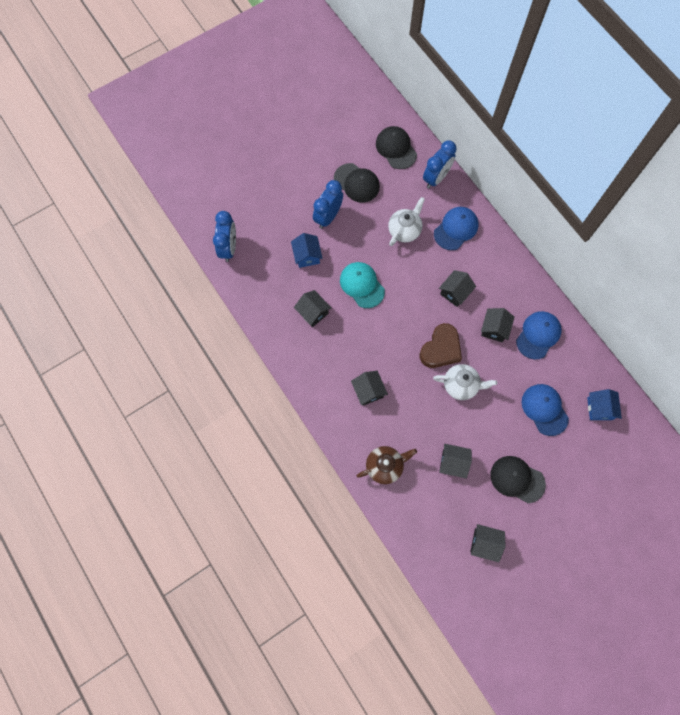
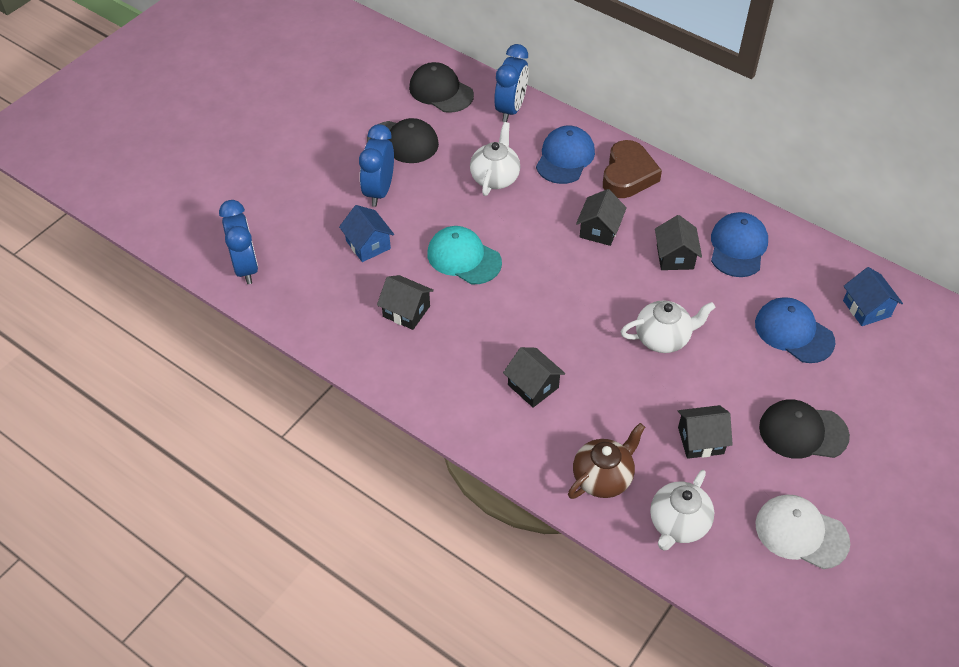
camera: 20 degrees left, 20 degrees down
(415, 511) = (678, 524): none -> white teapot
(440, 349) = (612, 302): brown heart -> brown heart (628, 175)
(484, 543) = (801, 533): black house -> white cap

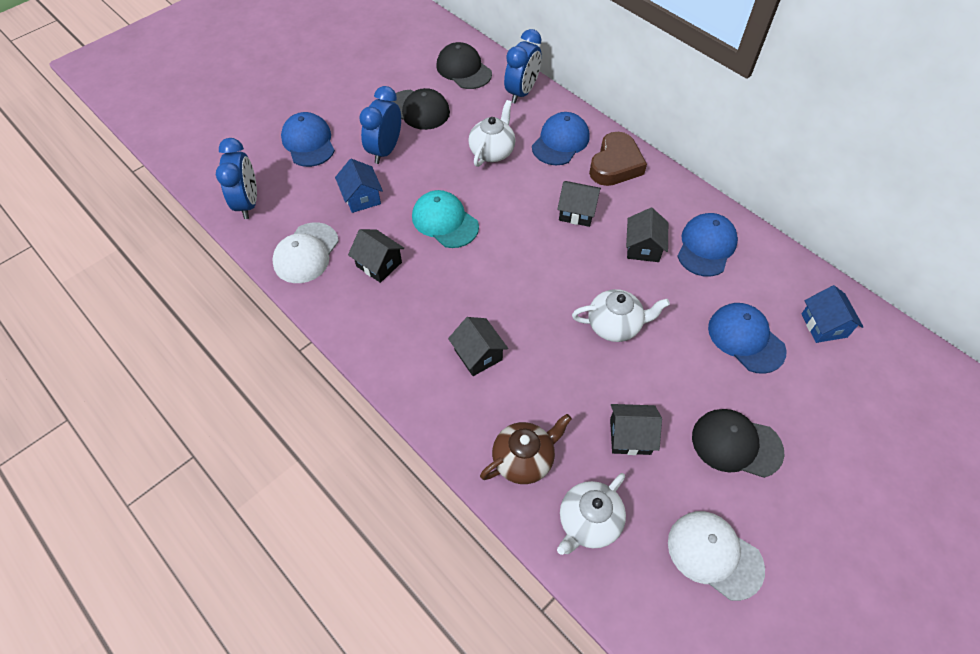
camera: 10 degrees right, 5 degrees up
(292, 193) = (308, 142): none -> blue cap
(325, 311) = (306, 253): none -> white cap
(599, 230) = (577, 212): black house -> black house turned 75 degrees clockwise

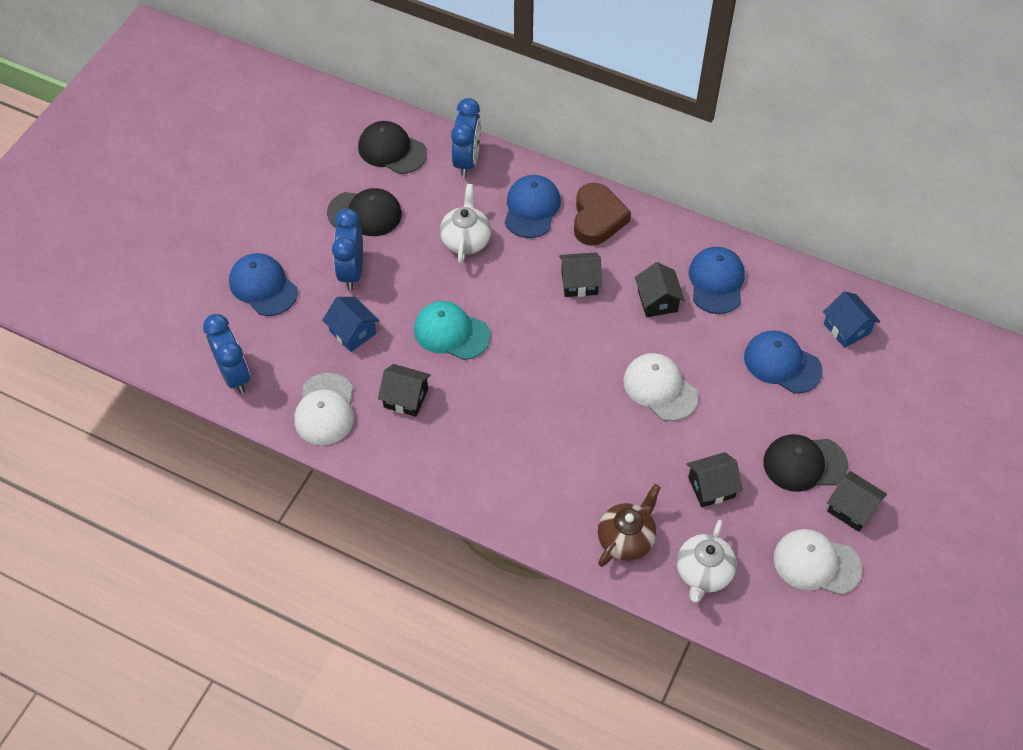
camera: 20 degrees left, 0 degrees up
(478, 354) = (544, 457): black house -> black house (851, 508)
(615, 325) = (660, 388): white teapot -> white cap

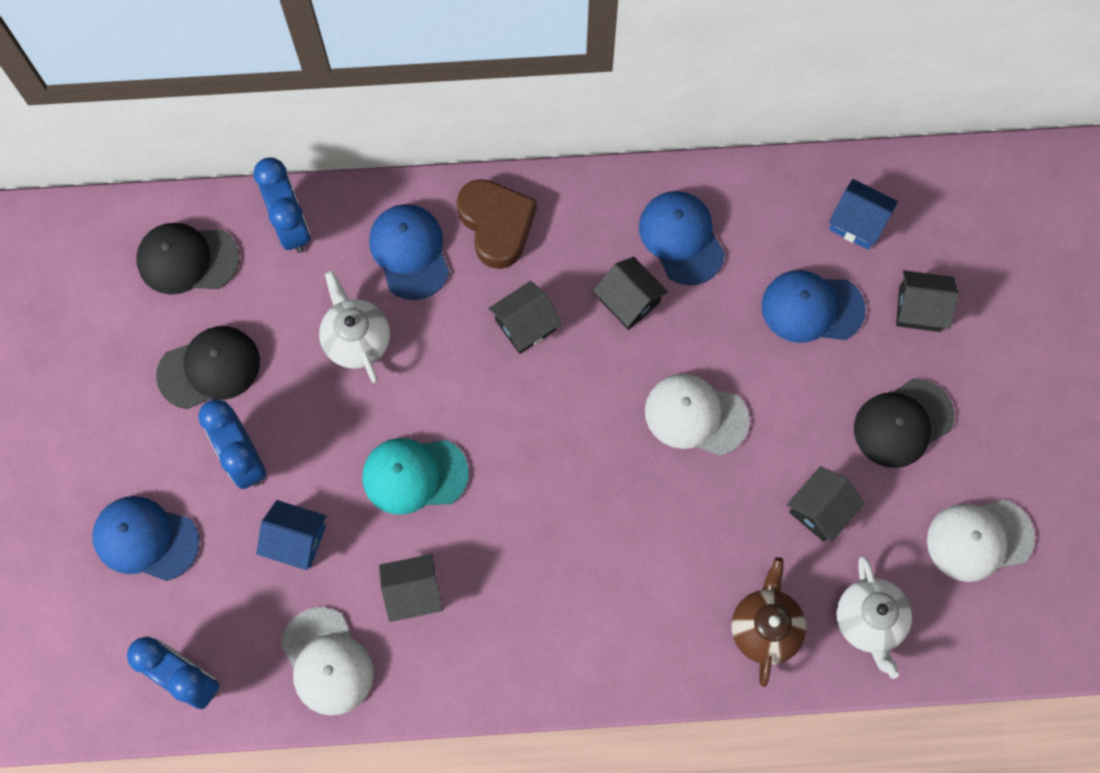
camera: 30 degrees left, 15 degrees up
(851, 508) = (981, 451): black house -> black house (919, 309)

